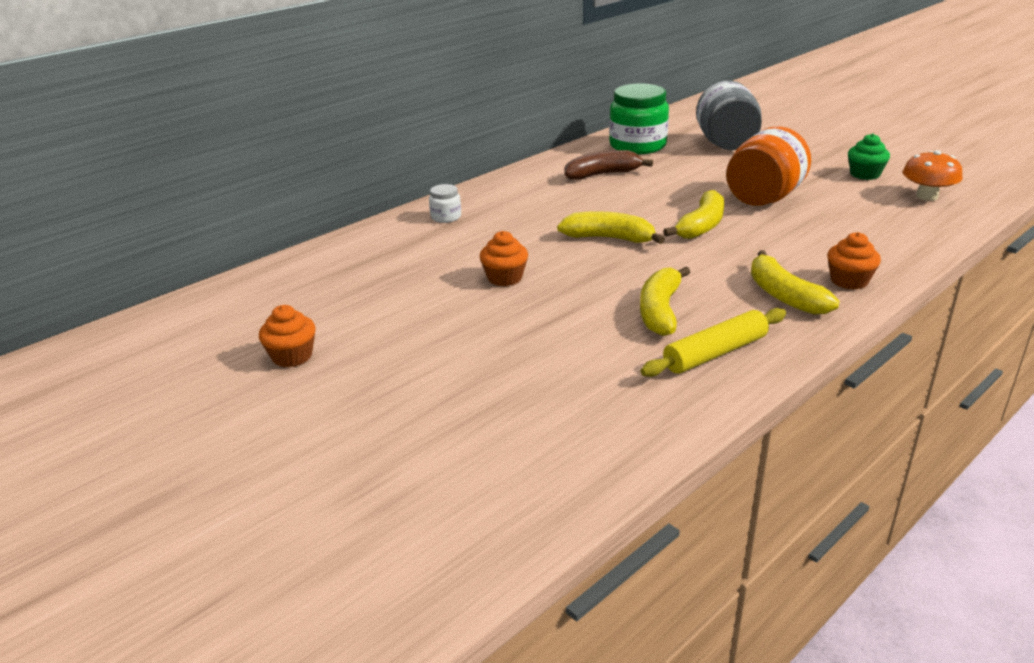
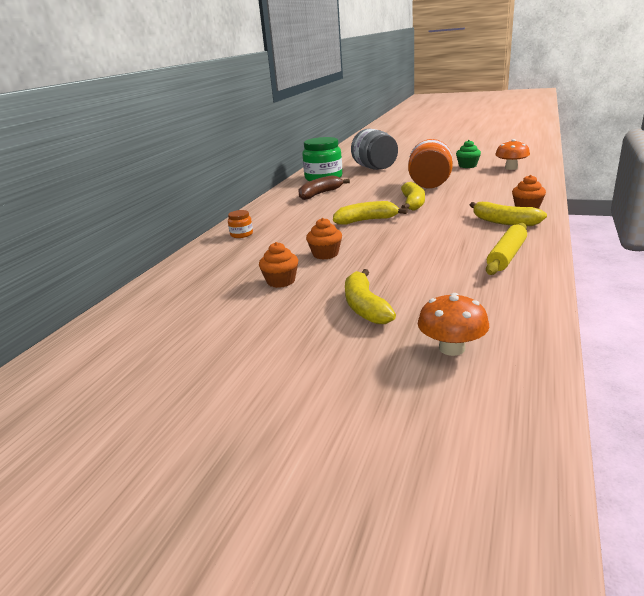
camera: 25 degrees left, 5 degrees down
(292, 356) = (221, 337): orange cupcake -> orange cupcake (281, 281)
(446, 217) = (241, 234): white jar -> orange jar
(492, 458) = (452, 348): none -> orange mushroom
(660, 311) = (446, 245): yellow banana -> yellow banana (365, 307)

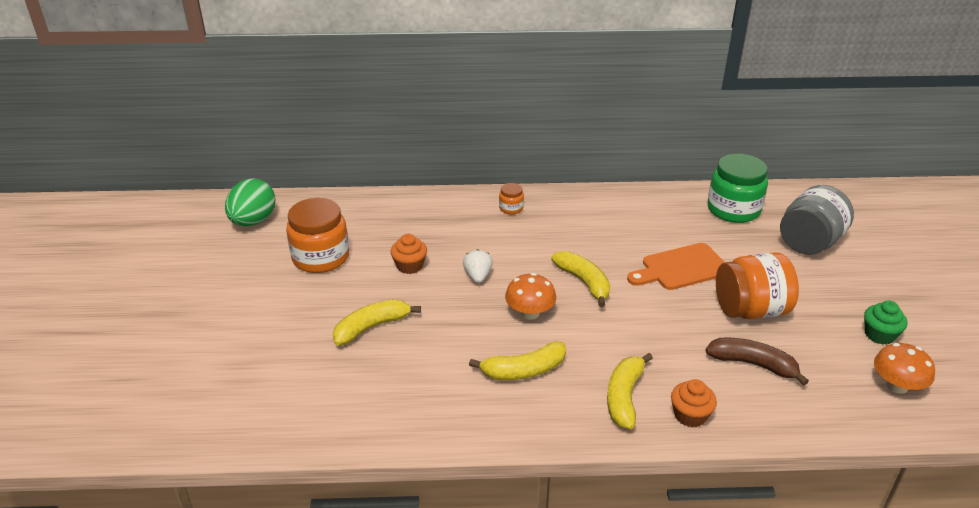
camera: 65 degrees right, 10 degrees up
(75, 375) = (253, 221): none -> green egg
(214, 329) = (321, 257): none -> orange jar
(320, 194) = (664, 224): brown banana -> brown banana (753, 364)
(325, 254) = (478, 276): orange cupcake -> white strawberry
(373, 195) = (681, 268): none -> orange cutting board
(413, 203) = (662, 308): yellow banana -> yellow banana (524, 370)
(452, 348) = (311, 389): orange mushroom -> orange mushroom (530, 313)
(507, 256) = (512, 407): yellow rolling pin -> none

